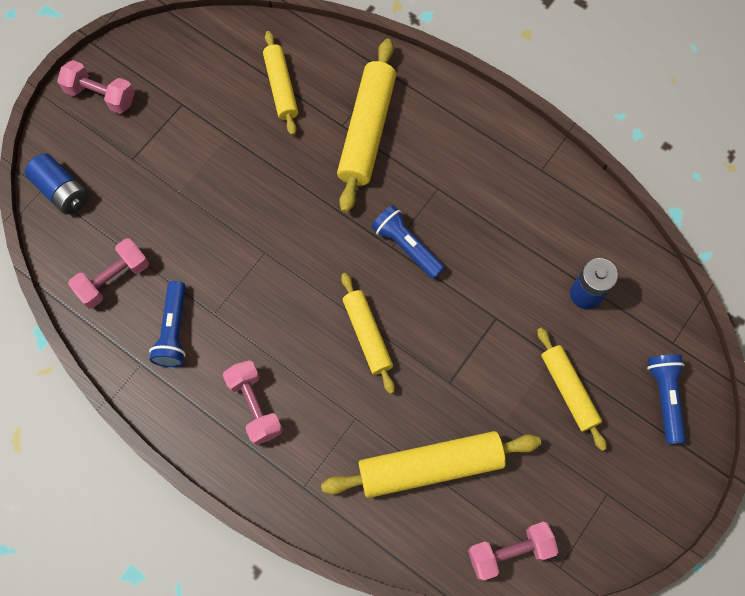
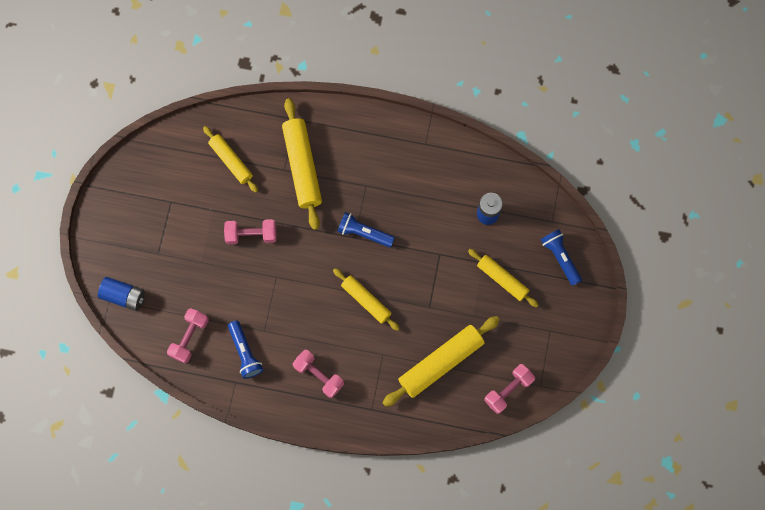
camera: 25 degrees left, 5 degrees up
(101, 95) = (113, 220): pink dumbbell -> pink dumbbell (251, 234)

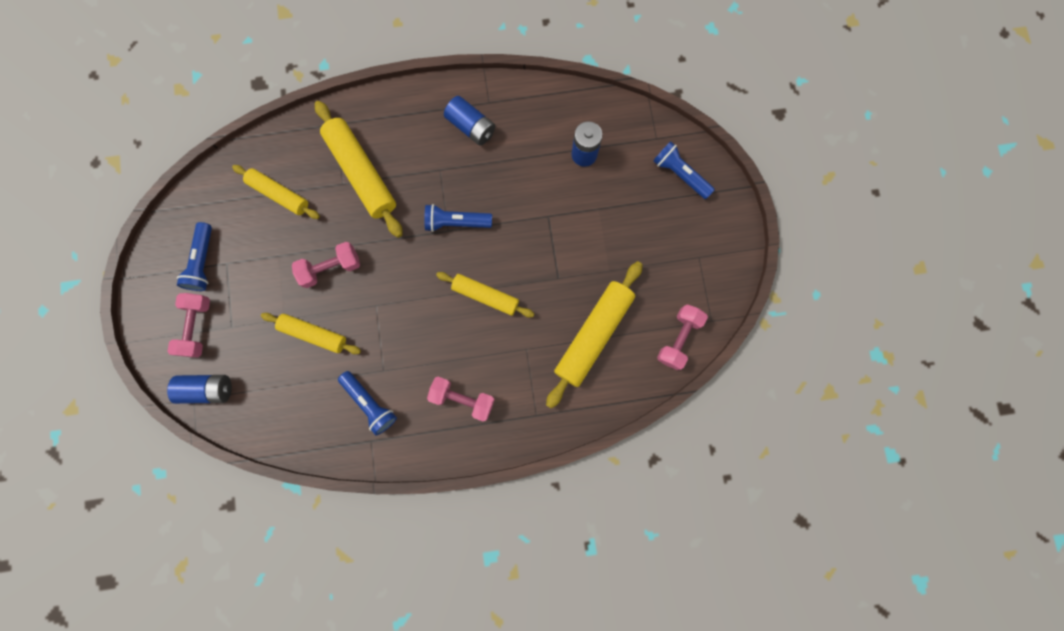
camera: 20 degrees left, 5 degrees up
(153, 194) = (203, 261): none -> blue flashlight
(189, 337) = (300, 409): pink dumbbell -> pink dumbbell (197, 327)
(404, 159) = (471, 127): none -> blue battery
(502, 279) = (626, 219): yellow rolling pin -> yellow rolling pin (314, 334)

